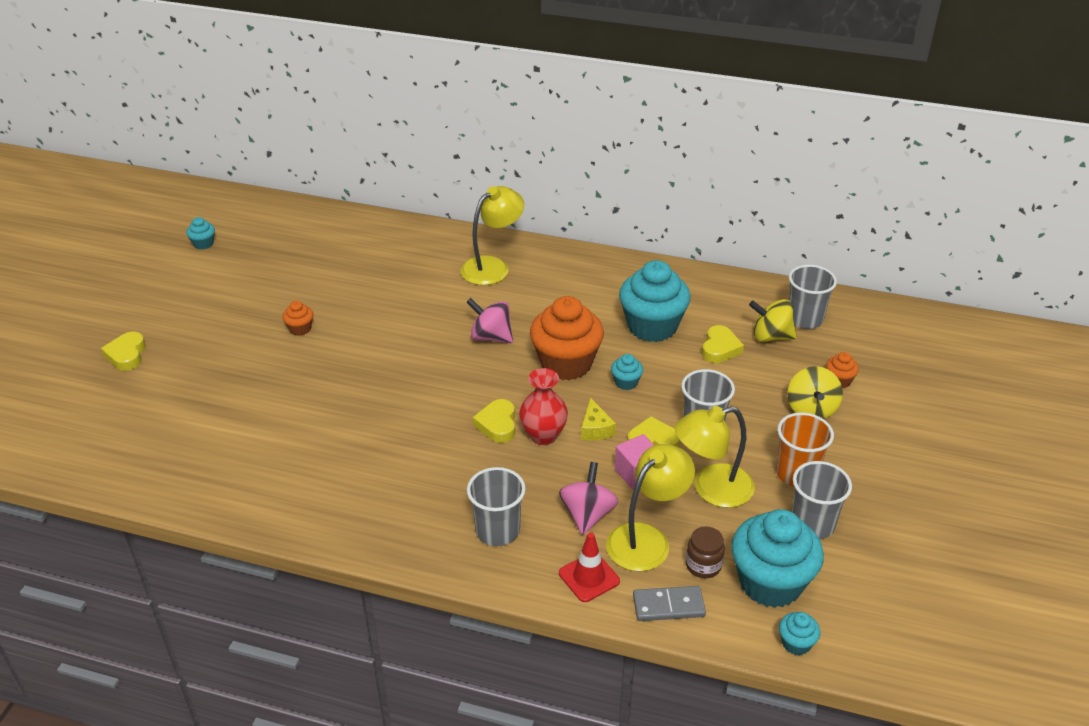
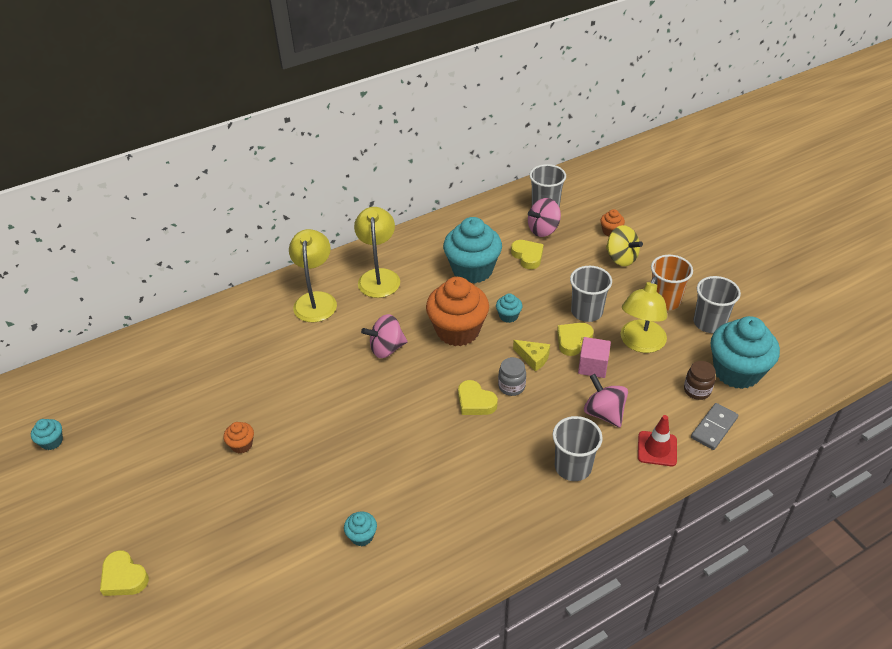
camera: 45 degrees left, 5 degrees up
(543, 435) = (511, 386): red vase -> grey jar
(646, 539) = (651, 400): yellow lamp -> yellow lamp (379, 277)
(771, 336) = (543, 230): yellow spinning top -> pink spinning top
(796, 643) = (790, 393): turquoise cupcake -> turquoise cupcake (362, 536)

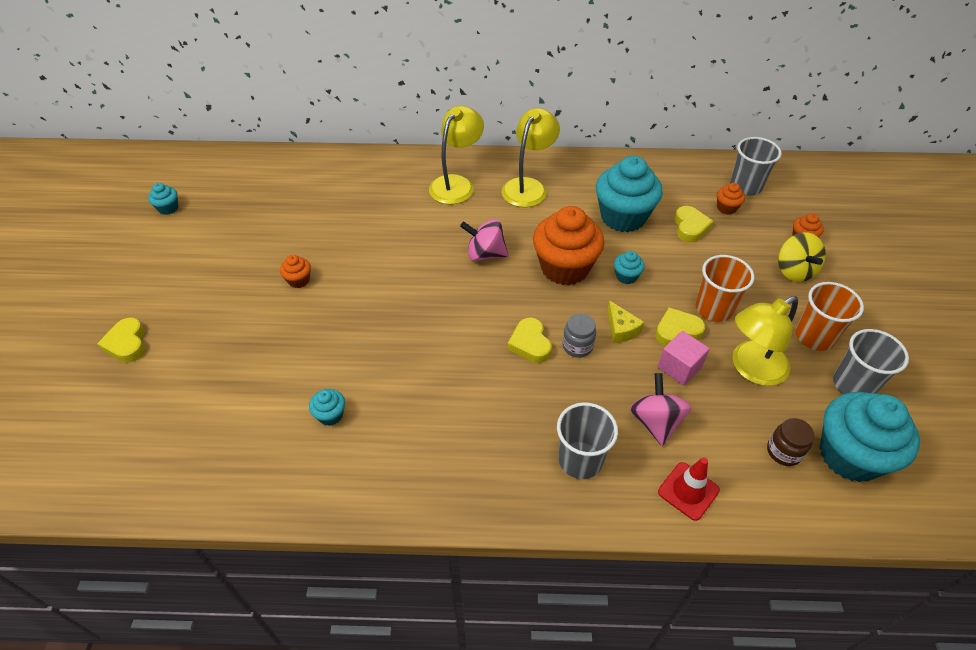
camera: 30 degrees right, 5 degrees up
(543, 230) = (726, 208): pink spinning top -> orange cupcake
(586, 312) = (714, 309): grey cup -> orange cup
(714, 428) = (774, 504): grey domino -> none

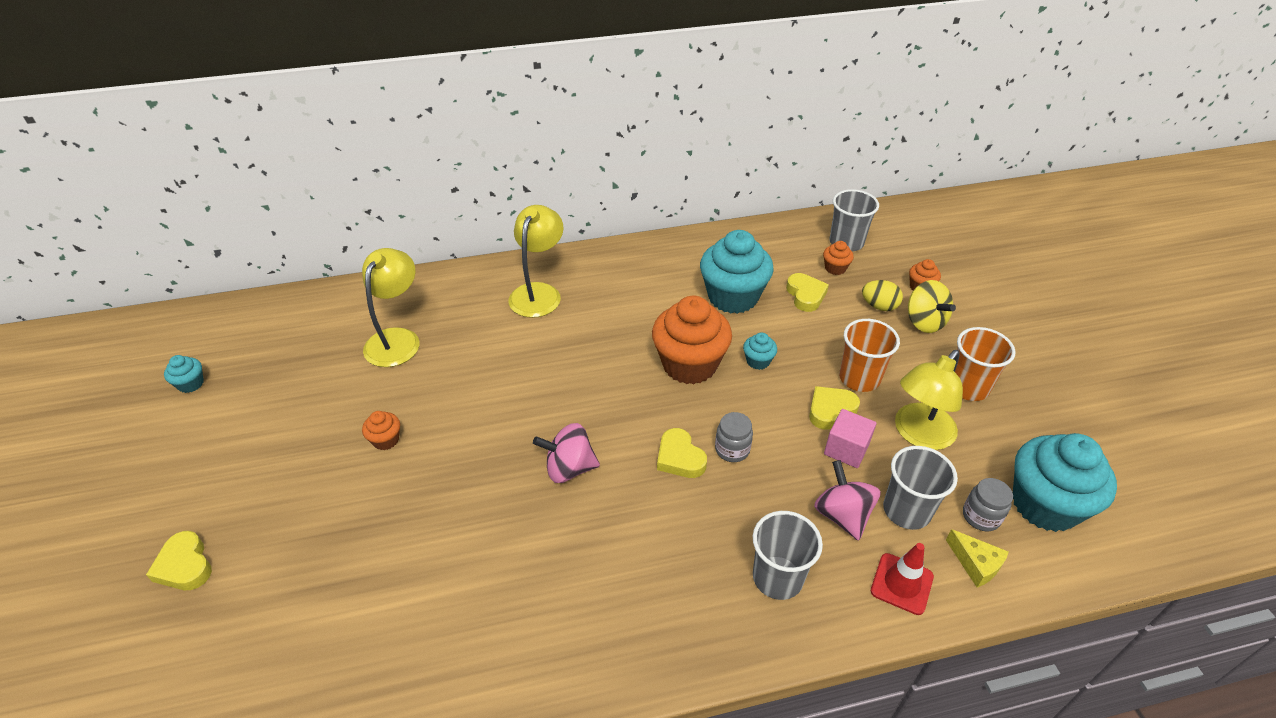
camera: 15 degrees left, 5 degrees down
(330, 415) = (475, 594): turquoise cupcake -> none
(485, 254) = (597, 366): pink spinning top -> pink spinning top (569, 468)
(528, 187) = (620, 282): yellow lamp -> yellow lamp (397, 339)
(621, 329) = (772, 420): yellow cheese -> yellow cheese (976, 564)
(756, 249) = (879, 306): none -> yellow egg
(783, 451) = (981, 516): brown jar -> grey jar
(853, 385) = (1022, 429): grey cup -> grey cup (906, 510)

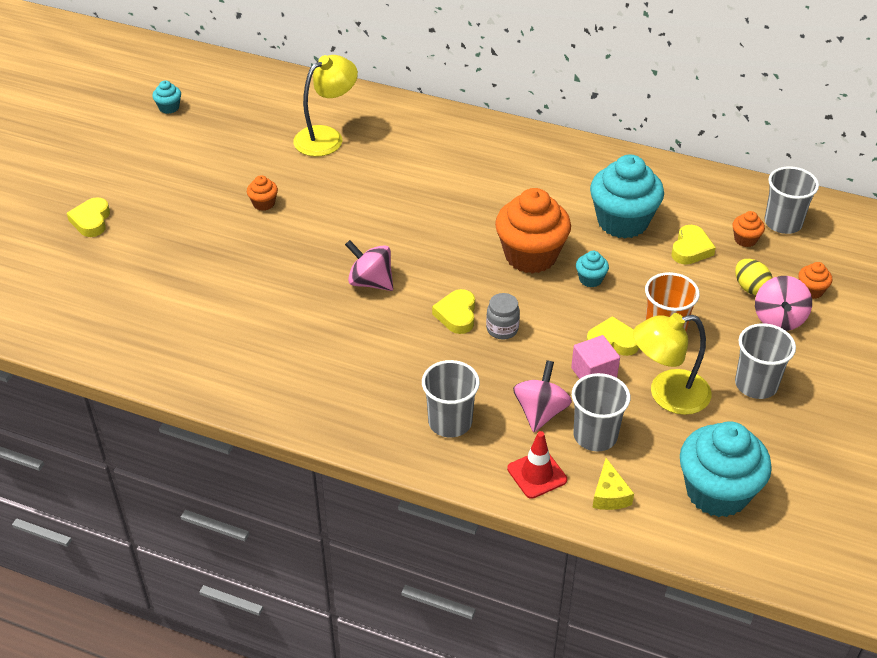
camera: 35 degrees right, 0 degrees up
(539, 292) = (462, 148): yellow lamp -> none
(924, 322) = (778, 319): yellow spinning top -> pink spinning top
(967, 387) = (756, 384): orange cup -> grey cup
(981, 516) = (651, 471): grey jar -> none

